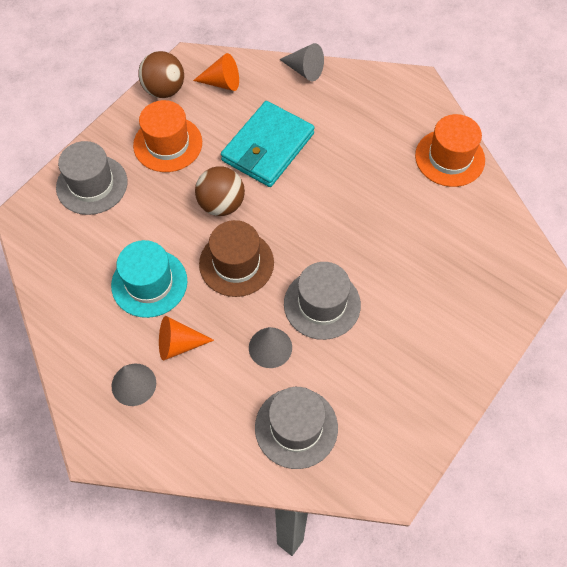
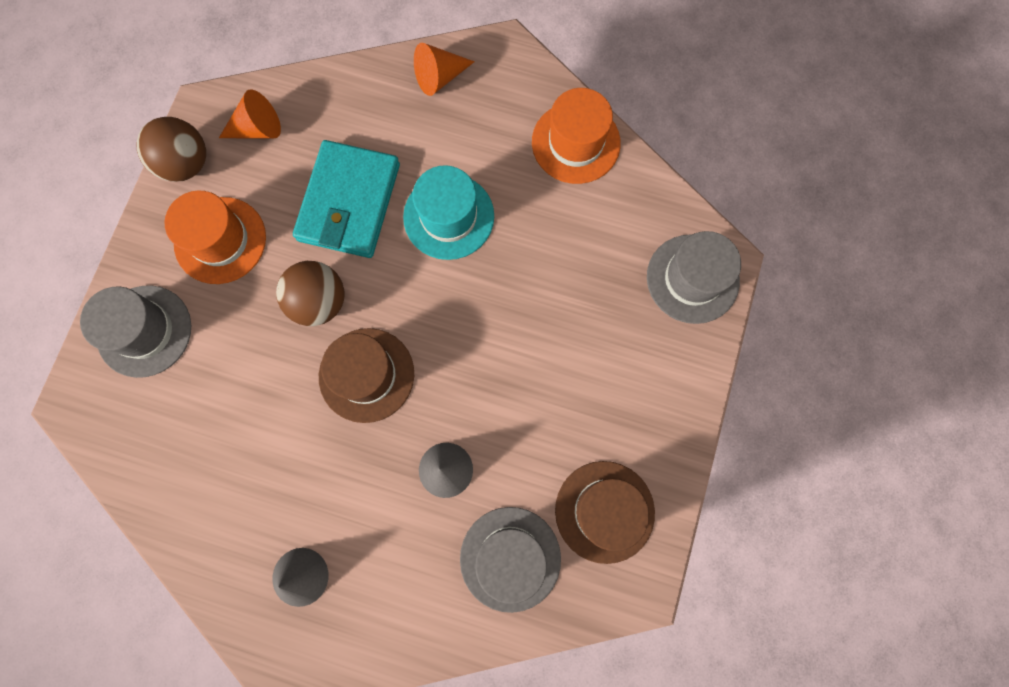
camera: 20 degrees left, 15 degrees up
(149, 283) = (269, 439): turquoise hat -> turquoise hat (448, 216)
(179, 344) = (335, 506): orange cone -> orange cone (439, 77)
(304, 70) = (357, 76): grey cone -> none
(322, 304) = (487, 392): grey hat -> grey hat (692, 279)
(382, 419) = (604, 511): none -> brown hat

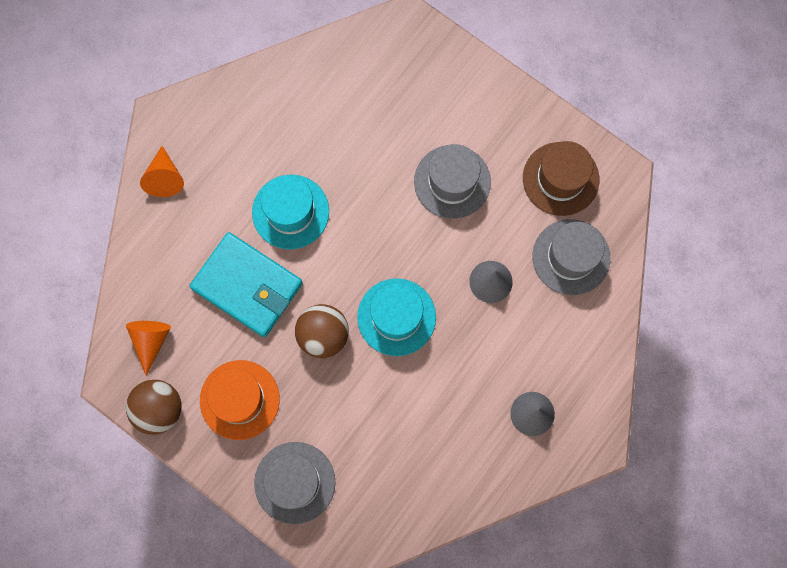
camera: 70 degrees left, 0 degrees up
(366, 375) = (396, 317): brown hat -> turquoise hat
(576, 143) = (266, 92): orange hat -> none
(692, 279) = (411, 49): grey hat -> grey hat (452, 182)

